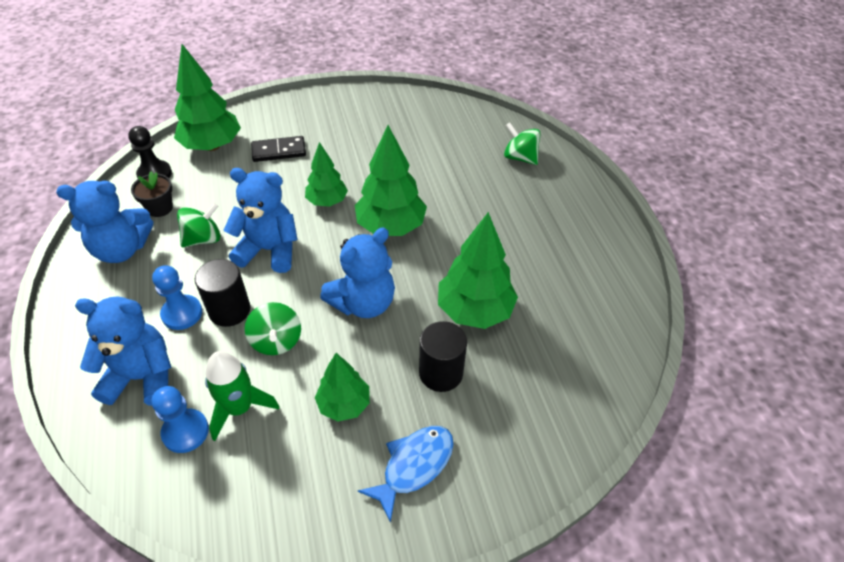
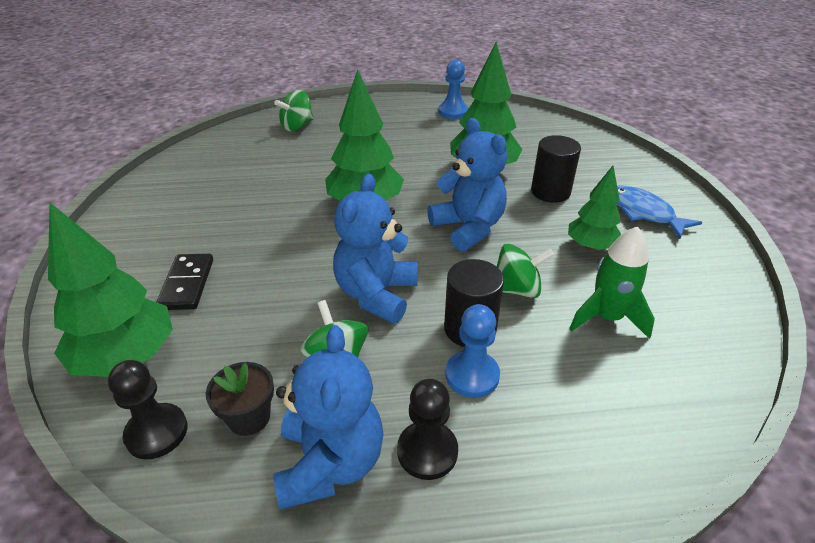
camera: 80 degrees left, 10 degrees down
(122, 293) = (427, 451): none -> black pawn
(142, 377) = (576, 411): blue teddy bear -> none
(185, 432) = (645, 362): blue pawn -> blue pawn (453, 112)
(327, 201) = (308, 245): green tree -> none

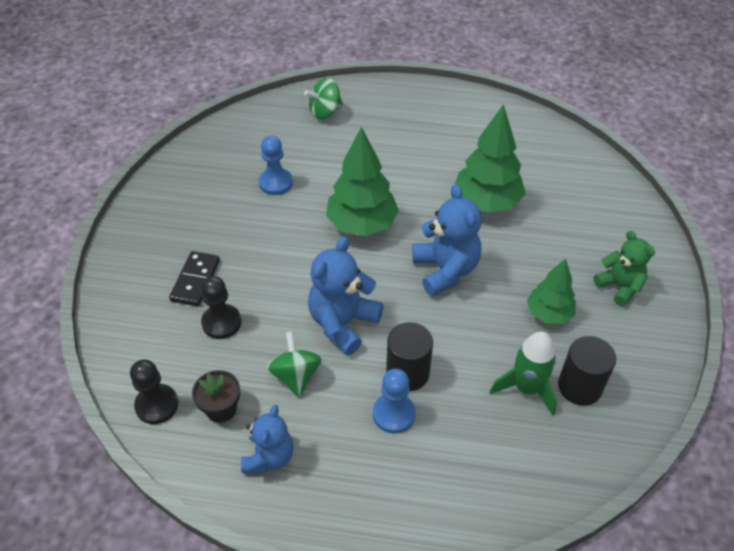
camera: 15 degrees right, 10 degrees up
(127, 357) = (143, 339): green tree -> none
(330, 463) = (269, 457): blue teddy bear -> blue teddy bear, size x0.67
(427, 451) = (339, 465): black pawn -> black pawn (221, 322)
(453, 112) = (486, 118): blue pawn -> blue pawn (276, 183)
(516, 289) = (462, 344): green spinning top -> none
(550, 192) = (540, 243): black cylinder -> black cylinder (579, 387)
(644, 213) = (619, 286): blue fish -> green teddy bear

